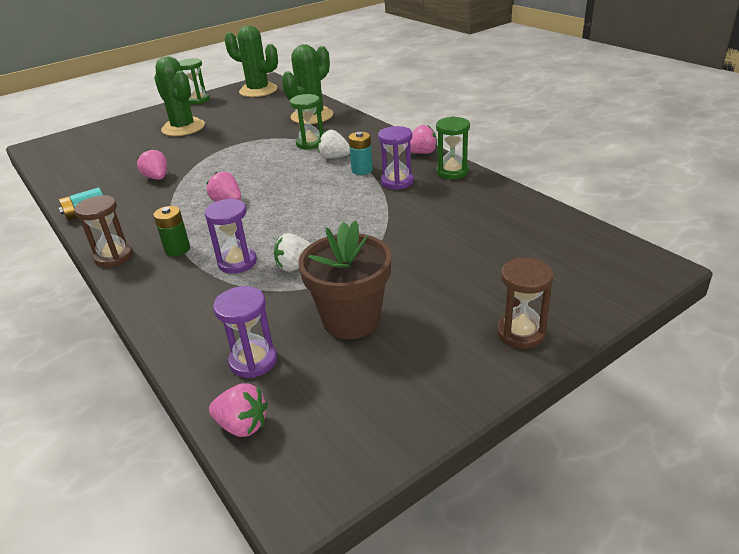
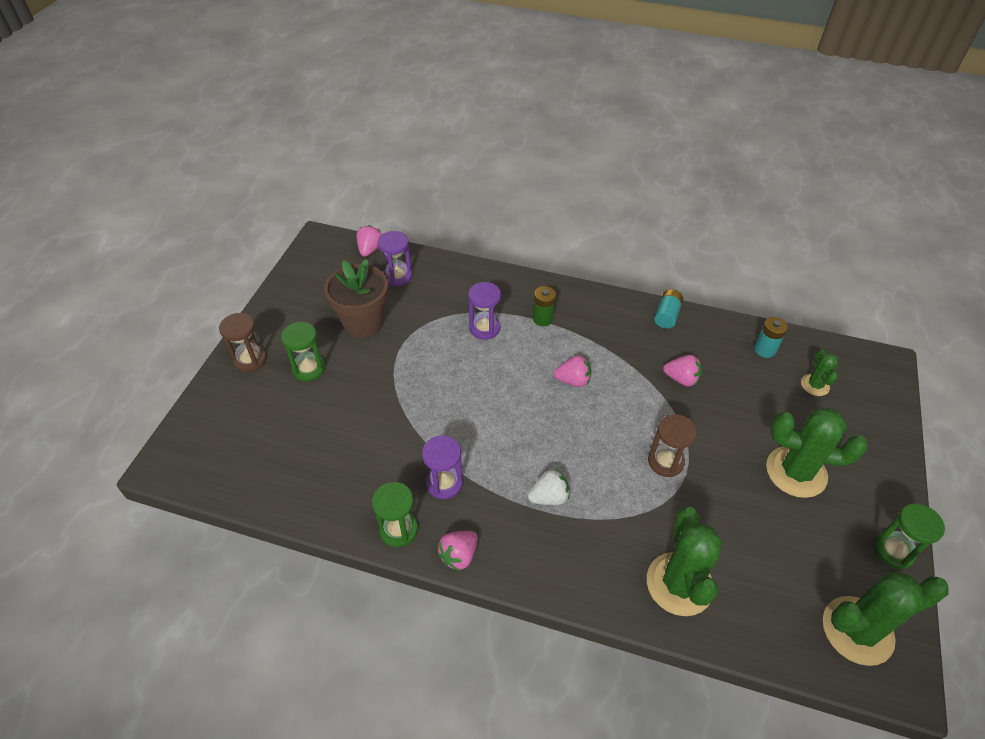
camera: 140 degrees right, 15 degrees up
(93, 150) = (815, 385): none -> green cactus
(114, 257) = (578, 294): brown hourglass -> brown hourglass (665, 461)
(242, 425) = (370, 250): pink strawberry -> pink strawberry turned 120 degrees clockwise
(296, 266) = (439, 344): white strawberry -> none
(310, 143) = (605, 512): green hourglass -> green hourglass (309, 369)
(362, 170) = (497, 487): turquoise battery -> turquoise battery (764, 350)

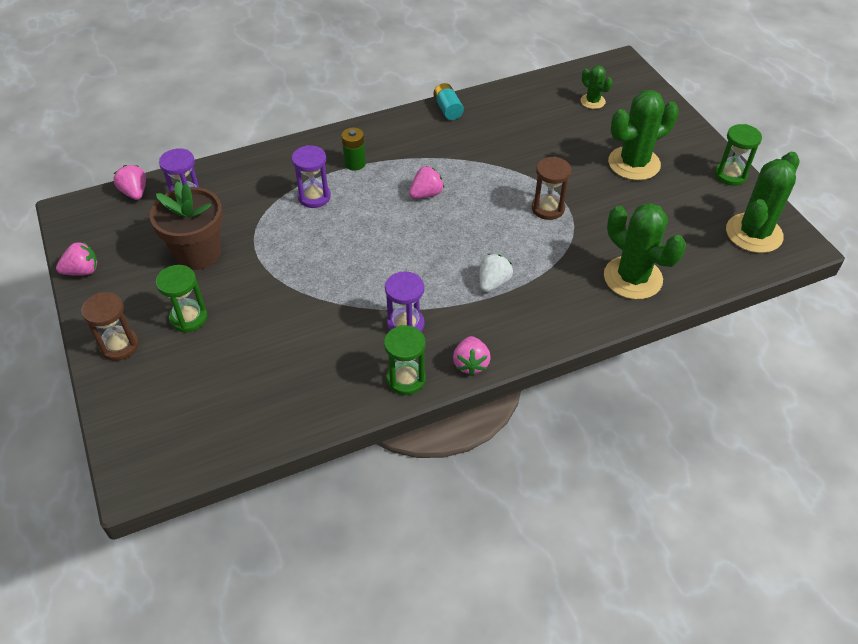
camera: 40 degrees left, 0 degrees up
(681, 379) = (503, 147): pink strawberry -> pink strawberry (82, 271)
(764, 350) = (539, 96): turquoise battery -> none

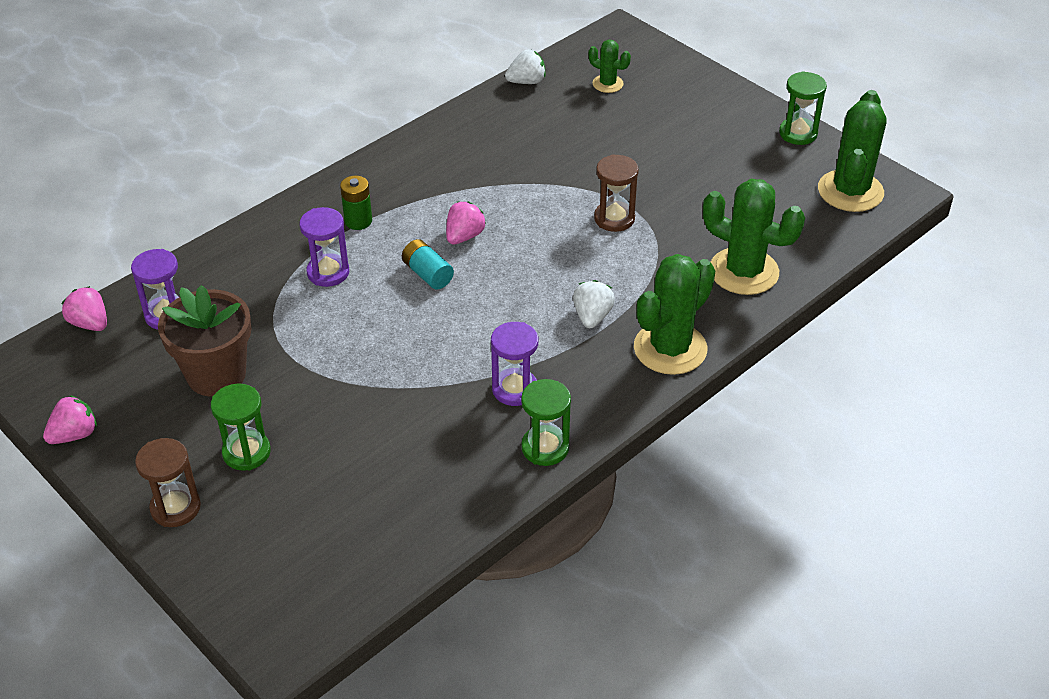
camera: 20 degrees left, 5 degrees down
(448, 109) = (440, 131): turquoise battery -> turquoise battery (427, 274)
(470, 364) = (610, 411): pink strawberry -> none
(530, 86) = (526, 81): none -> white strawberry
(634, 163) = (687, 145): green cactus -> green cactus (670, 348)

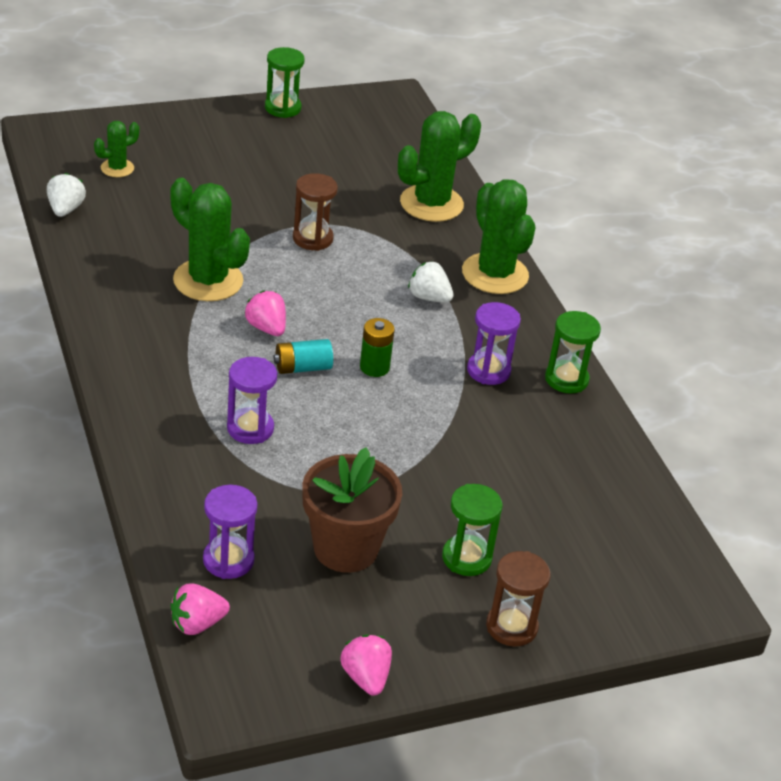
camera: 70 degrees left, 5 degrees down
(358, 221) = (187, 384): green battery -> green battery (374, 367)
(850, 191) = (376, 117): green cactus -> green cactus (208, 280)

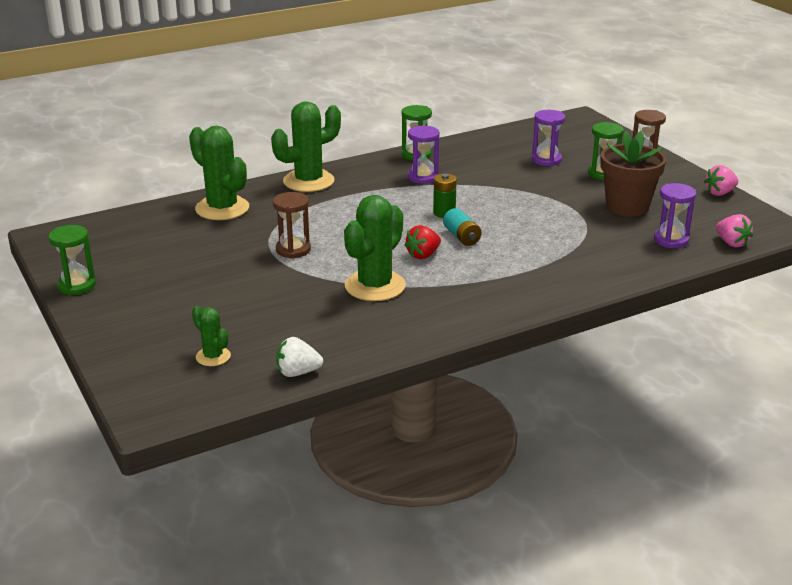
camera: 95 degrees left, 10 degrees down
(250, 428) = (541, 248): purple hourglass -> purple hourglass (546, 160)
(266, 328) = (423, 255): pink strawberry -> red strawberry
(429, 297) = (350, 201): white strawberry -> none

